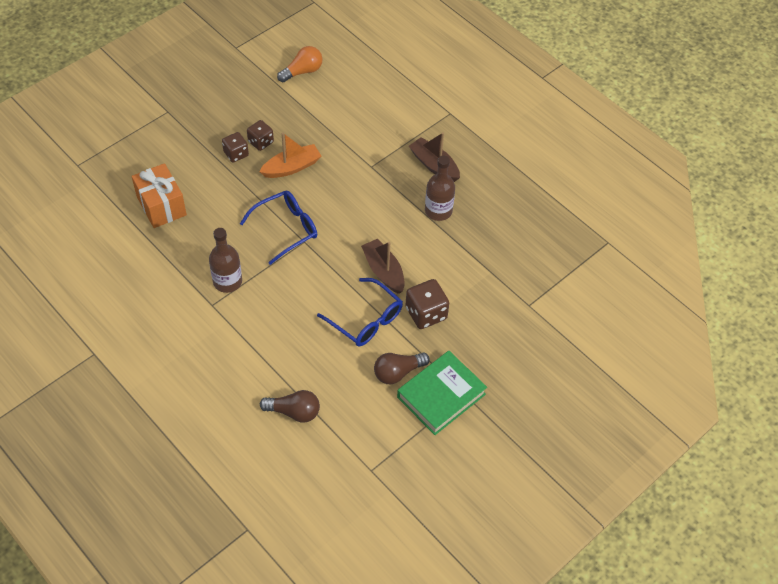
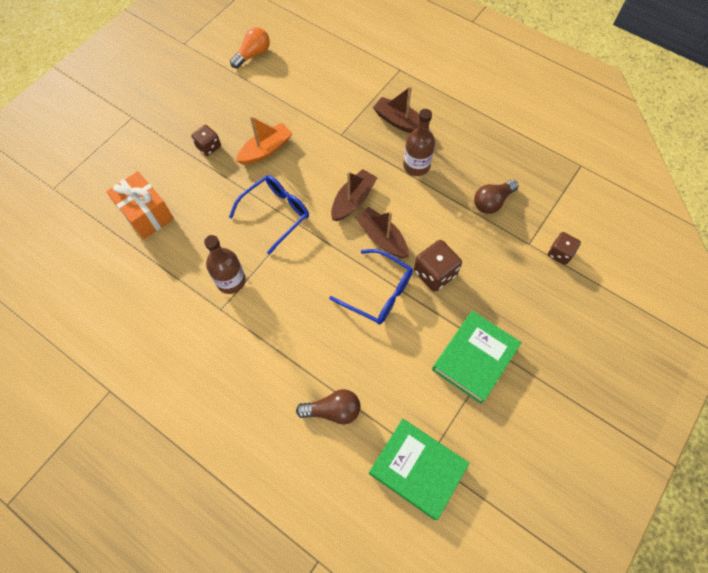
camera: 10 degrees left, 10 degrees up
(261, 142) = (230, 130): brown dice -> brown dice (559, 253)
(358, 476) = (417, 469): none -> green book
(365, 231) = (353, 200): none -> brown boat
(398, 372) = (425, 342): brown light bulb -> brown light bulb (492, 202)

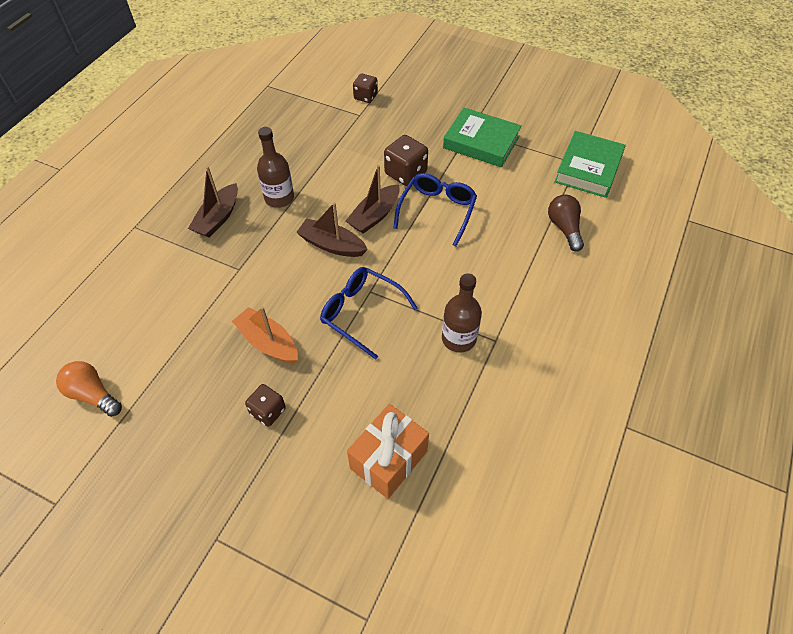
camera: 100 degrees left, 10 degrees down
(492, 202) = (317, 140): brown light bulb -> none

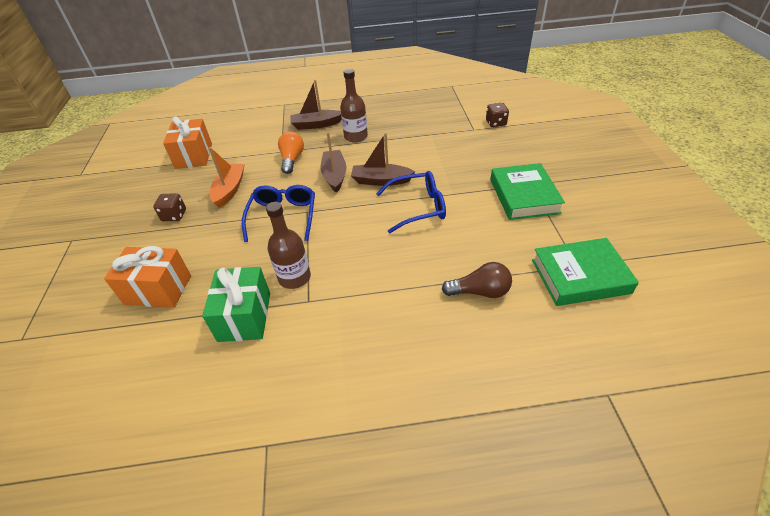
camera: 60 degrees right, 10 degrees down
(93, 394) = (155, 150): orange light bulb -> orange light bulb (292, 159)
(156, 356) = (194, 156): none -> orange gift
(405, 173) = (440, 175): brown dice -> none
(481, 395) = (244, 317): none -> green gift
(564, 228) = (480, 291): brown light bulb -> brown light bulb turned 45 degrees clockwise

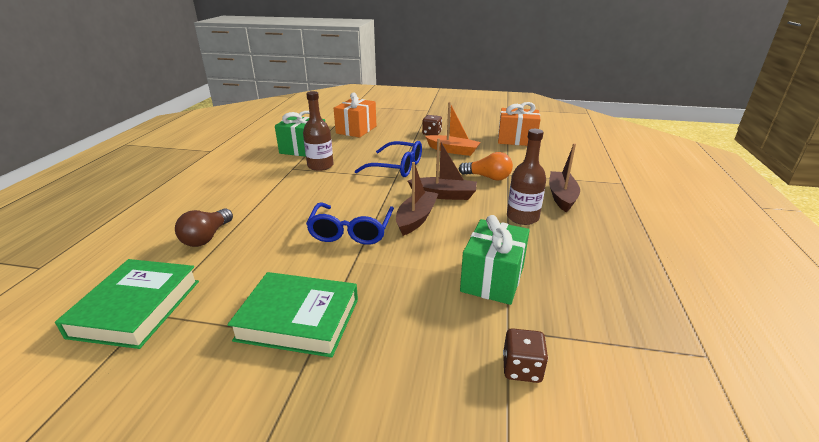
camera: 105 degrees right, 15 degrees down
(435, 138) = (492, 279): none -> green gift

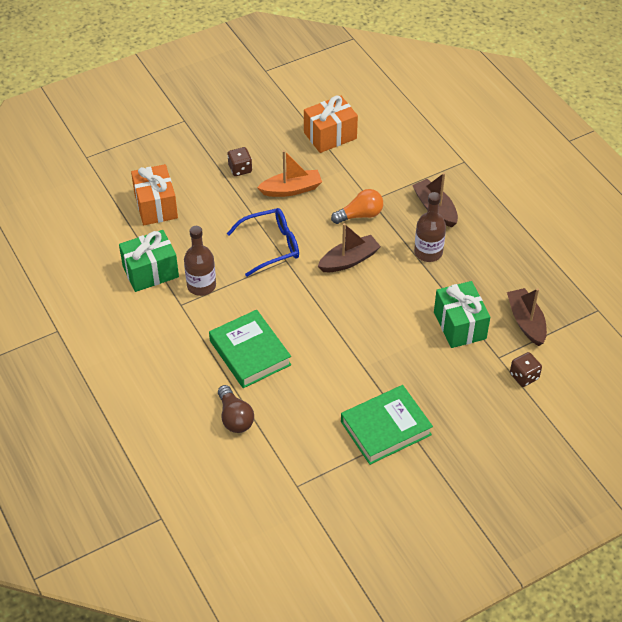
camera: 40 degrees left, 20 degrees up
(137, 308) = (283, 489): green book -> green book (250, 353)
(351, 231) = (328, 344): blue glasses -> none
(416, 218) = (358, 301): brown boat -> brown boat (526, 322)

